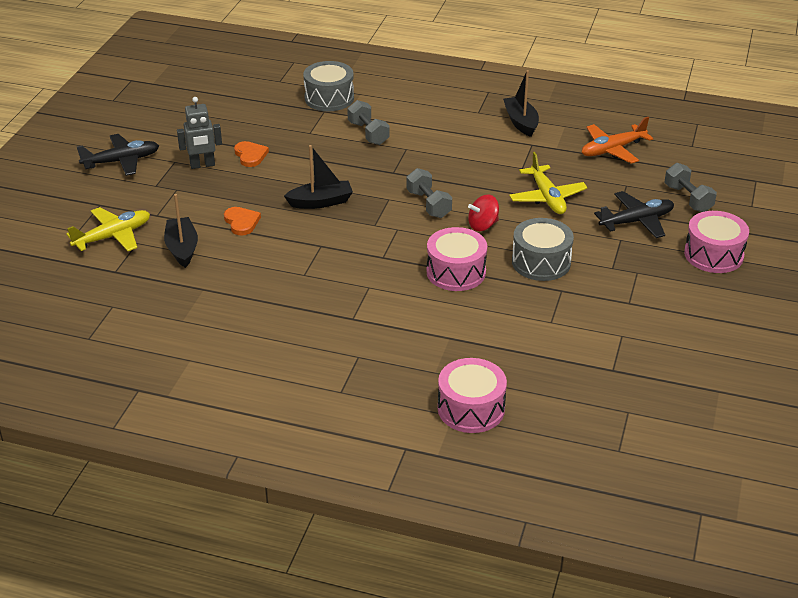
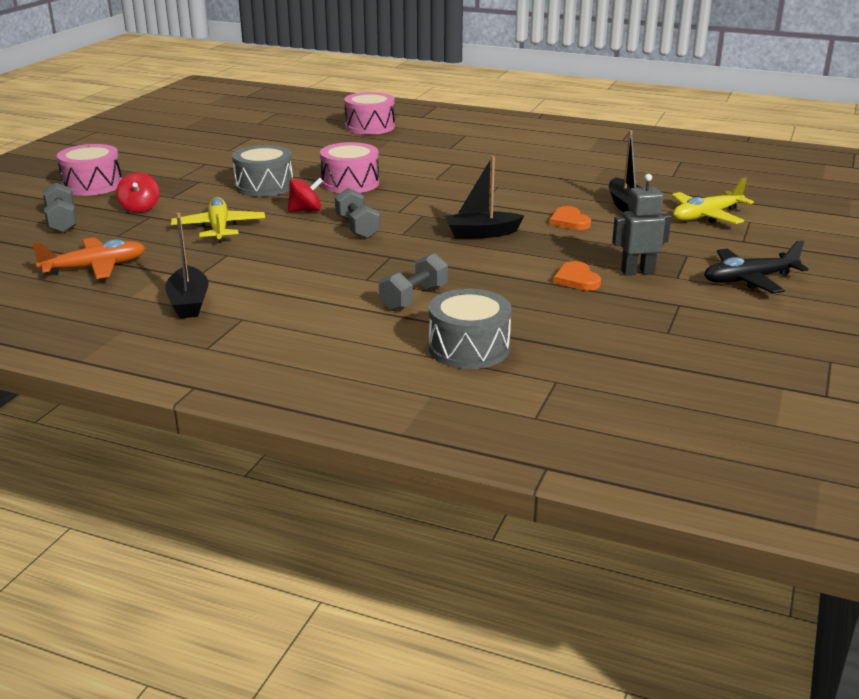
camera: 175 degrees left, 10 degrees down
(368, 133) = (414, 298): grey dumbbell -> grey dumbbell turned 60 degrees clockwise
(637, 221) = (140, 208): black plane -> red spinning top

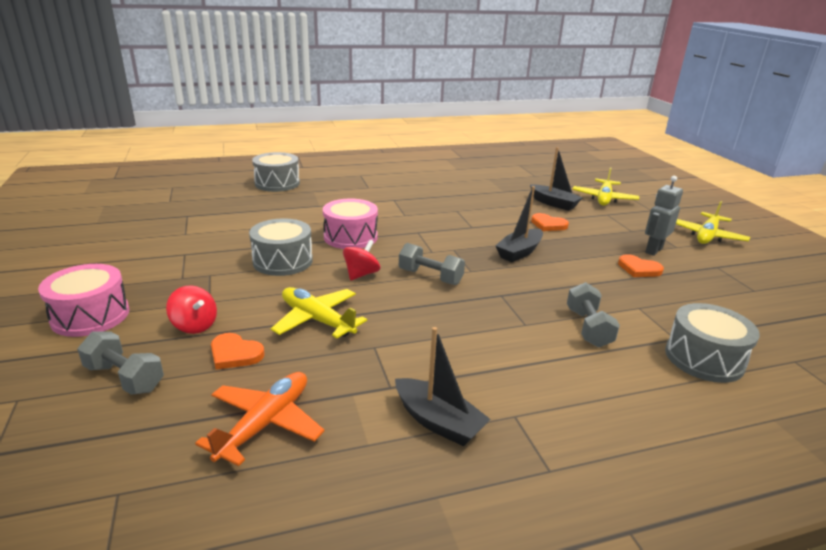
camera: 40 degrees left, 0 degrees up
(137, 230) = (235, 354): none -> orange heart
(370, 127) = (277, 183): pink drum -> grey drum
(749, 280) = (707, 236): black plane -> yellow plane

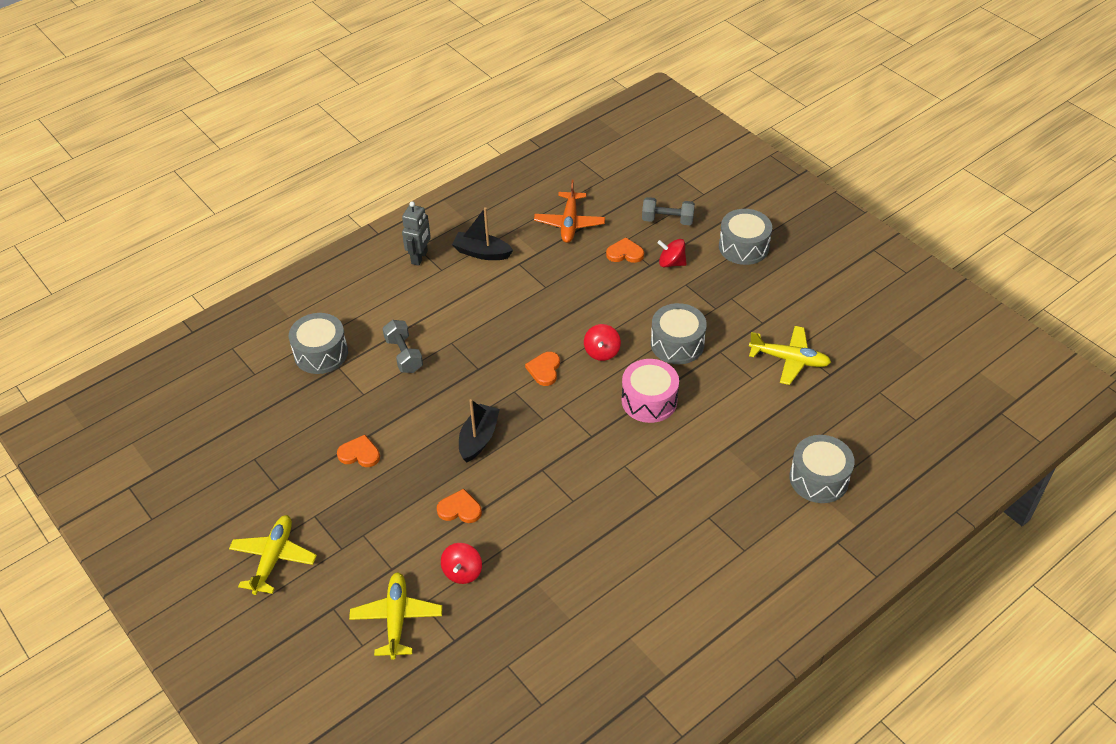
camera: 160 degrees right, 20 degrees up
(90, 316) = (743, 247): pink drum -> grey drum
(317, 320) = (598, 295): yellow plane -> yellow plane (789, 360)
(430, 277) = (544, 370): grey dumbbell -> orange heart
(553, 203) = (462, 572): black boat -> red spinning top
(653, 250) = (341, 497): grey robot -> grey robot (420, 257)

